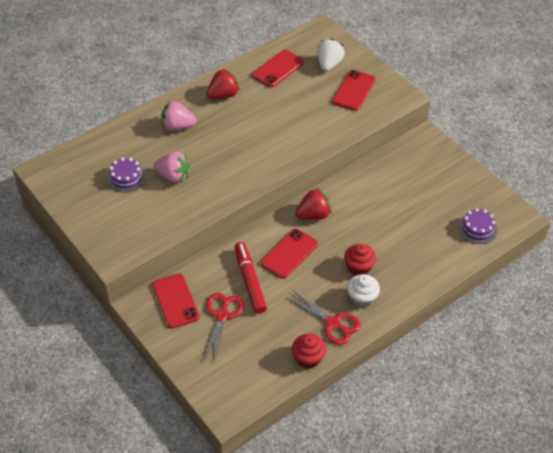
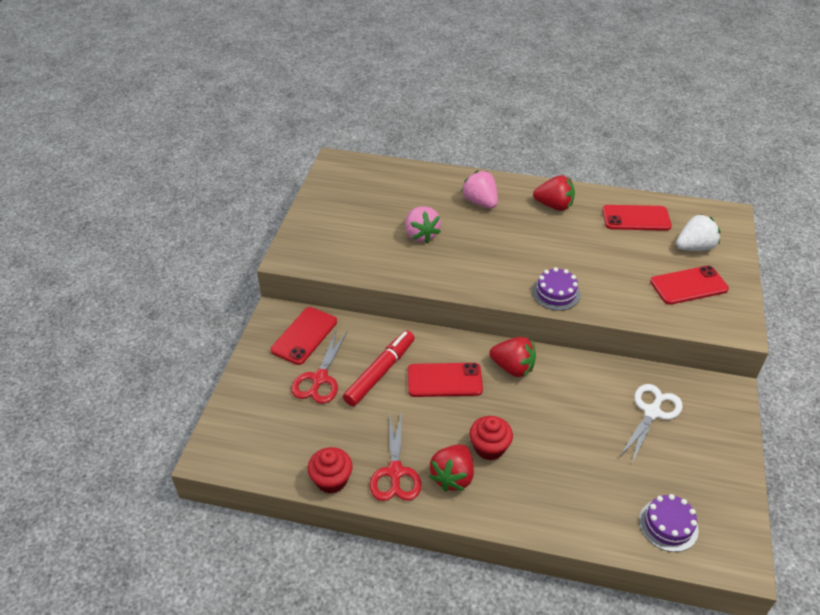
camera: 50 degrees right, 5 degrees down
(126, 178) = (385, 209): purple cake -> purple cake (556, 293)
(222, 315) = (319, 379): red scissors -> red scissors turned 135 degrees clockwise
(362, 298) = (453, 477): white cupcake -> red strawberry
(406, 179) = (652, 412): none -> white scissors

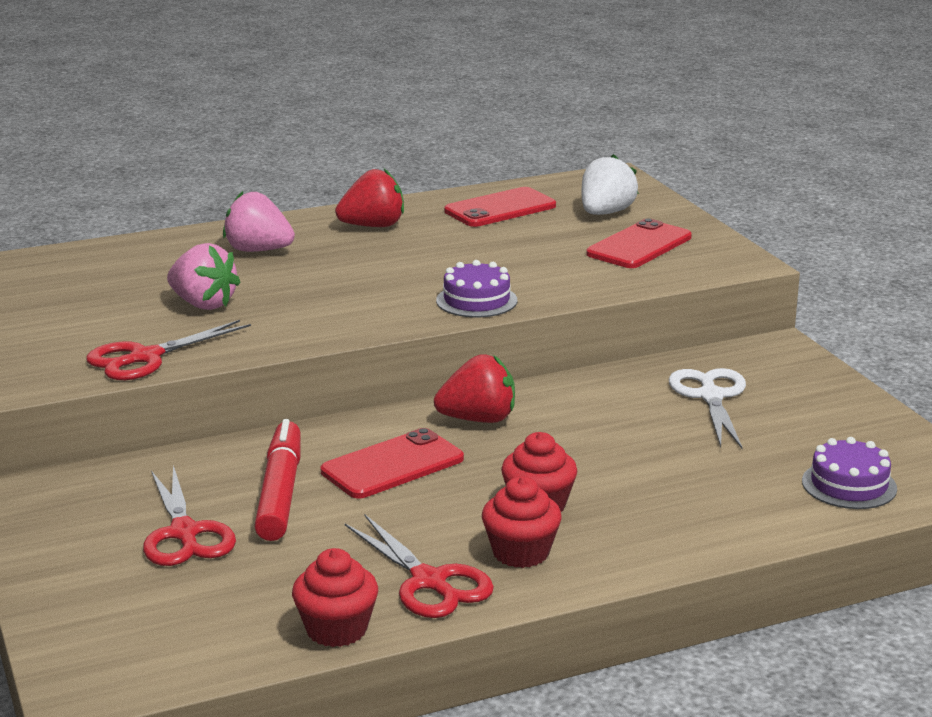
camera: 35 degrees left, 20 degrees down
(304, 336) = (100, 498): red phone -> none
(364, 264) = (145, 357): none -> red scissors
(453, 477) = (521, 552): red strawberry -> red cupcake

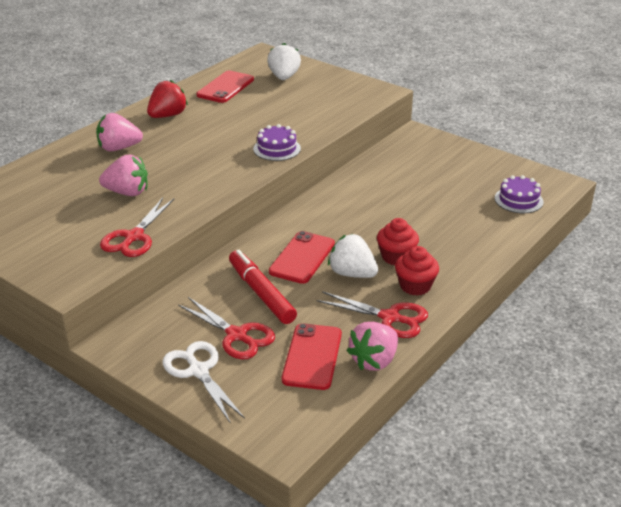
camera: 30 degrees left, 10 degrees up
(336, 629) = (374, 361): red cupcake -> pink strawberry
(442, 507) = (352, 274): none -> white strawberry
(478, 419) = (317, 217): red strawberry -> none
(639, 246) = (322, 93): red phone -> red phone (312, 357)
(711, 396) = (413, 170): white scissors -> white scissors (198, 371)

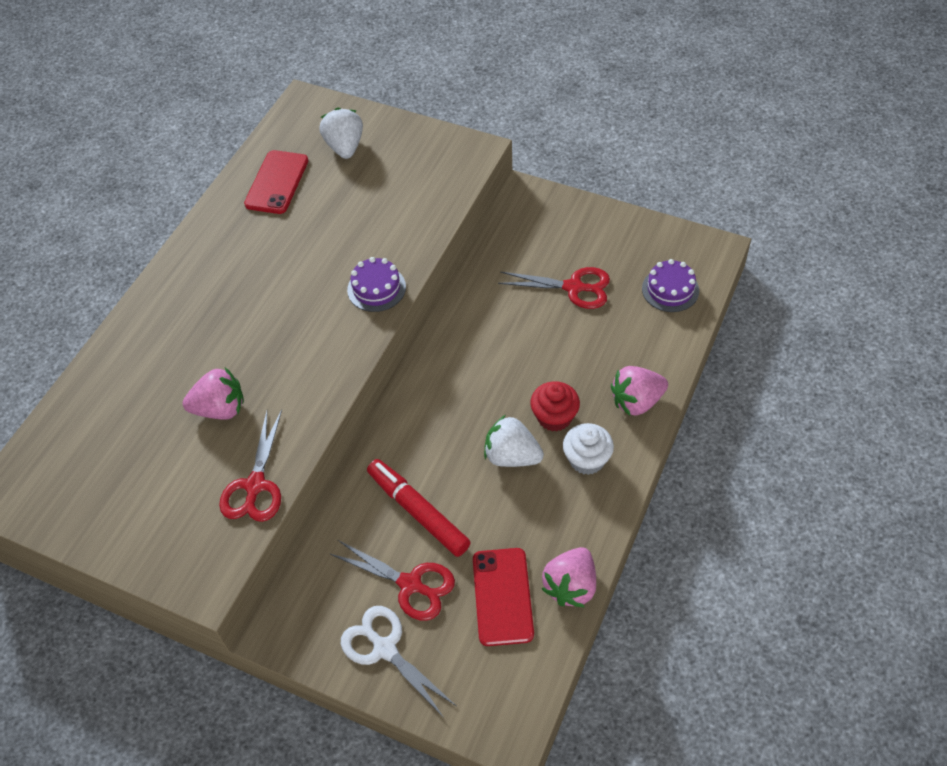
camera: 10 degrees left, 20 degrees up
(119, 148) = (181, 329): pink strawberry -> pink strawberry (636, 401)
(167, 115) = (221, 253): red strawberry -> none
(302, 258) = (448, 443): red phone -> none
(390, 317) = (571, 516): red scissors -> red scissors (573, 287)
(415, 286) = (587, 459): red cupcake -> white cupcake

